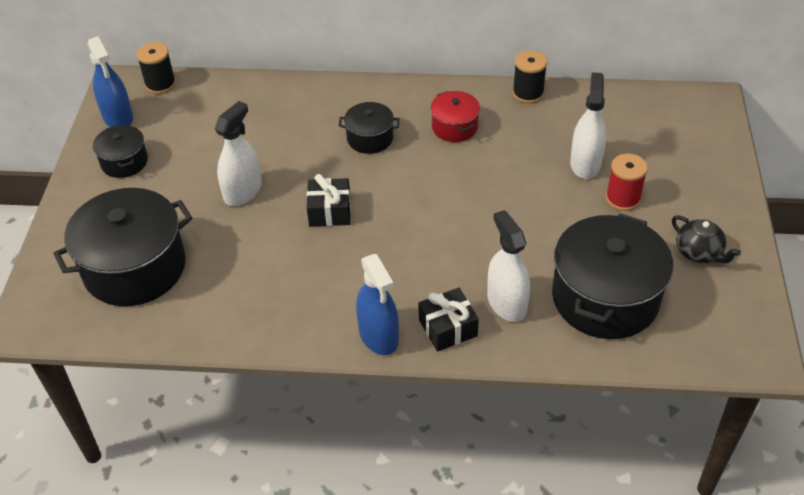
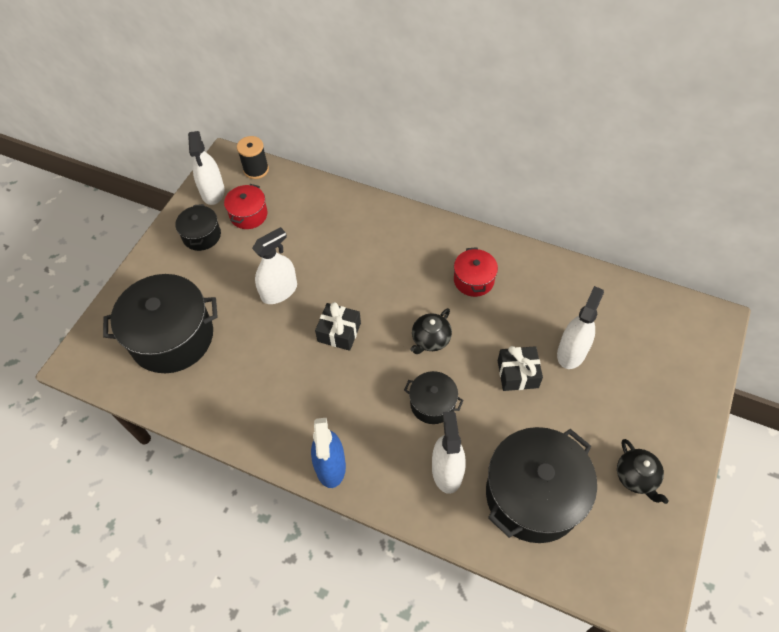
camera: 20 degrees right, 10 degrees up
(118, 117) = (213, 192): blue spray bottle -> white spray bottle
(172, 129) = (248, 215): none -> red pot
(370, 138) = (399, 270): black pot -> black pot (432, 404)
(433, 191) = (430, 339): none -> black teapot
(448, 328) = (389, 478): black gift -> black gift (517, 374)
(528, 93) = (550, 264): black spool -> none
(622, 198) = (590, 398): red spool -> none

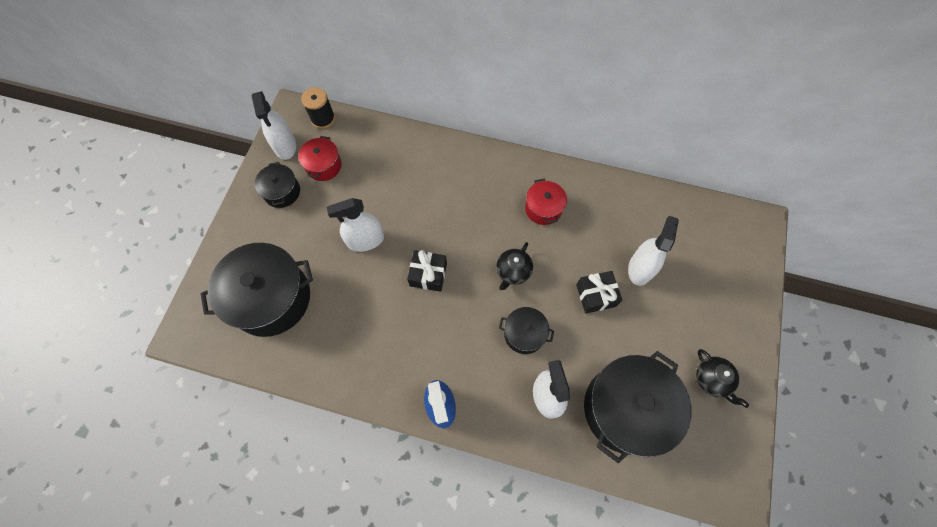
camera: 10 degrees left, 10 degrees up
(279, 291) = (365, 240): white spray bottle -> white spray bottle turned 150 degrees counterclockwise

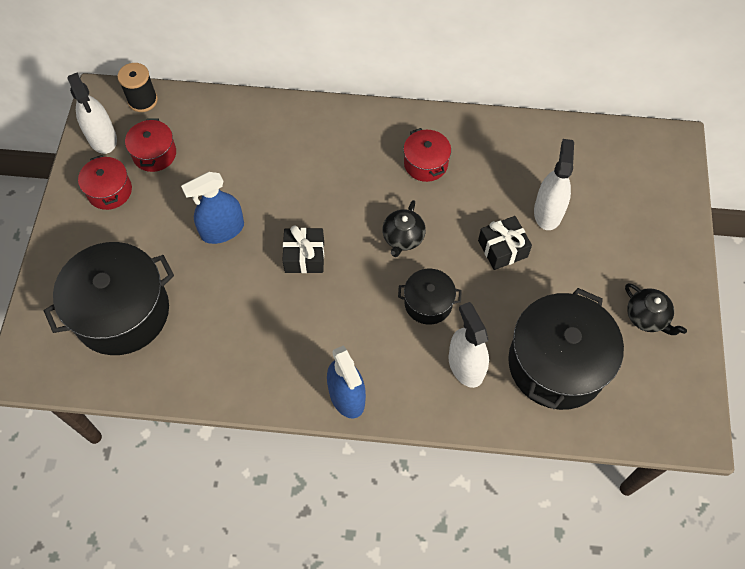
camera: 10 degrees left, 5 degrees down
(282, 192) = (109, 191): black pot -> red pot
(365, 240) = (222, 230): white spray bottle -> blue spray bottle

